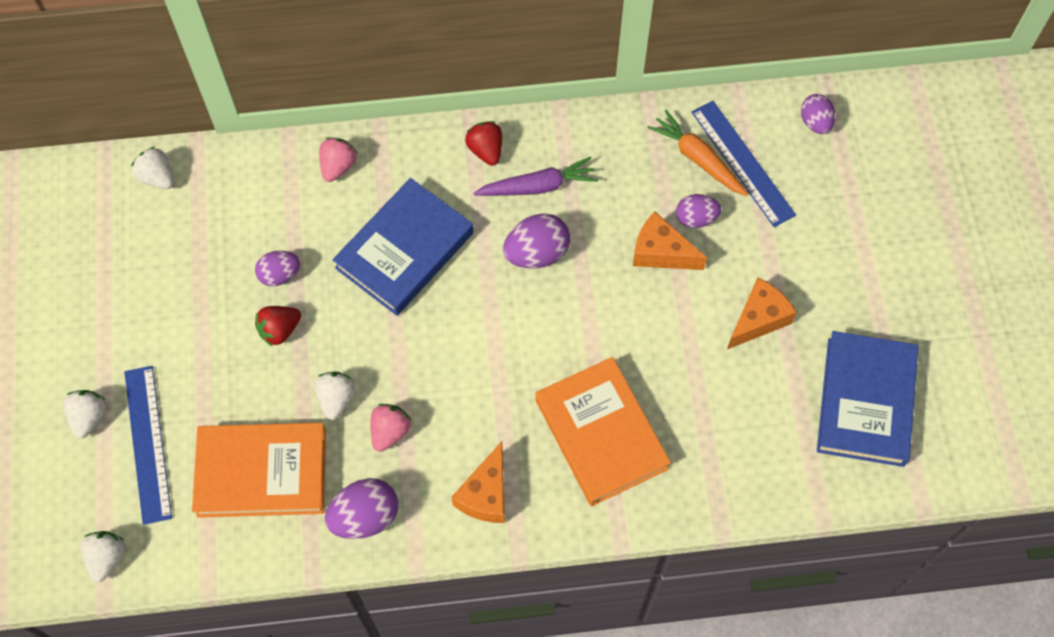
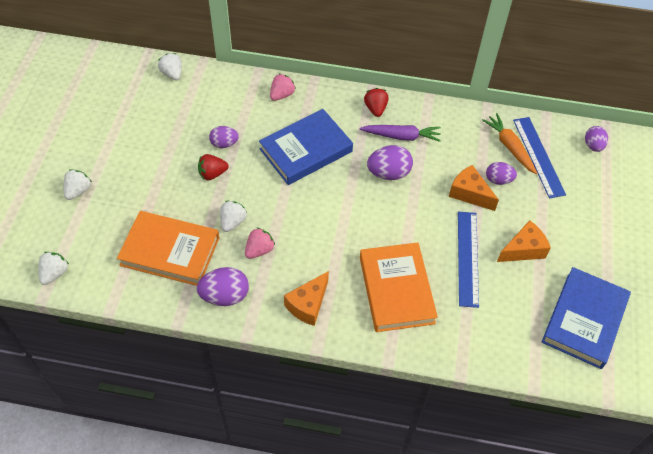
camera: 15 degrees right, 10 degrees down
(148, 443) = (107, 215): blue ruler -> blue ruler (468, 258)

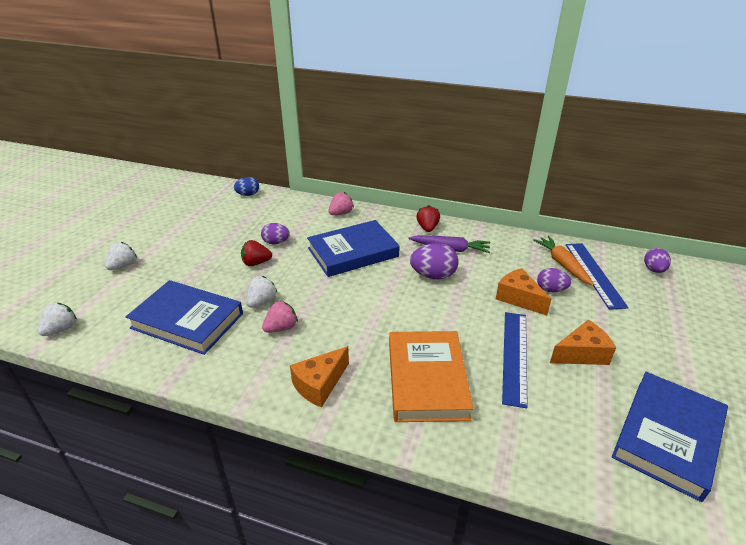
camera: 10 degrees right, 20 degrees down
(170, 251) = (187, 321): orange book -> blue book
(172, 74) = (248, 195): white strawberry -> blue egg
(225, 296) = (228, 366): purple egg -> none

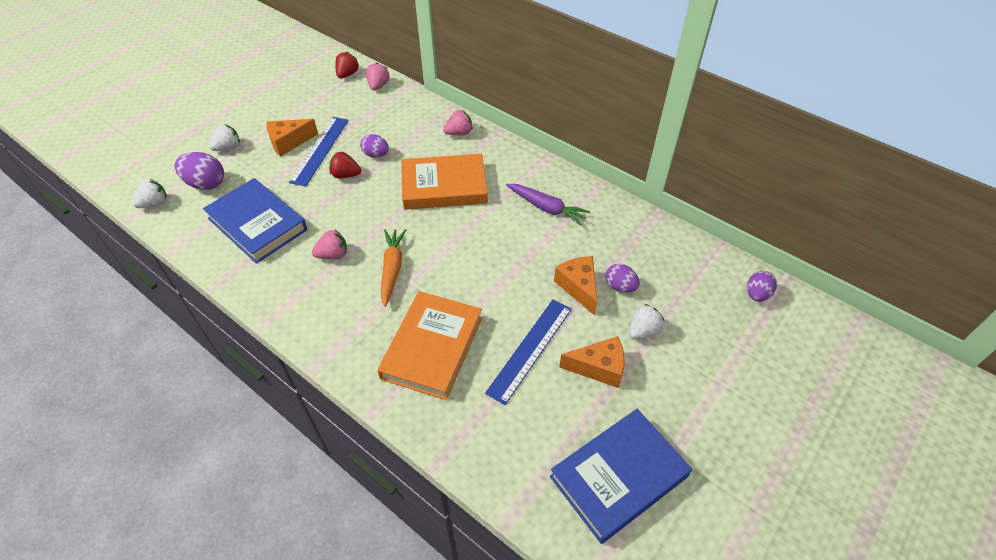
camera: 20 degrees right, 15 degrees up
(248, 195) = (378, 86): blue egg -> pink strawberry
(262, 301) = (330, 221): white strawberry -> white strawberry (643, 331)
(320, 384) = (337, 323): orange cheese -> orange cheese (289, 142)
(353, 252) = (444, 186): blue book -> orange book
(427, 228) = (539, 174): red strawberry -> red strawberry (347, 74)
(433, 275) = (508, 236): purple egg -> purple egg (206, 184)
(562, 264) = (656, 259): orange carrot -> orange carrot (392, 269)
(594, 274) = (682, 281): blue ruler -> blue ruler (320, 150)

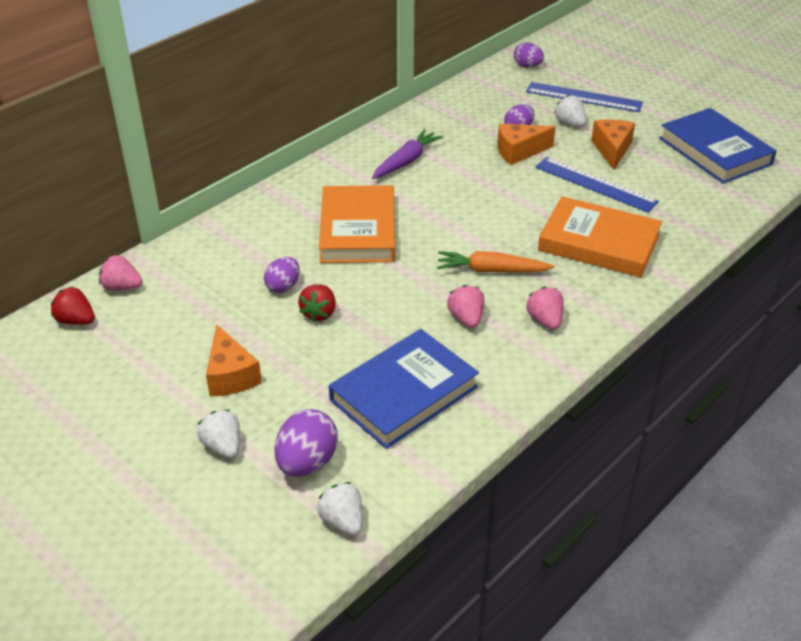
camera: 85 degrees left, 10 degrees down
(320, 150) = (258, 341): blue ruler -> blue ruler (583, 97)
(459, 133) = (258, 216): pink strawberry -> pink strawberry (545, 320)

